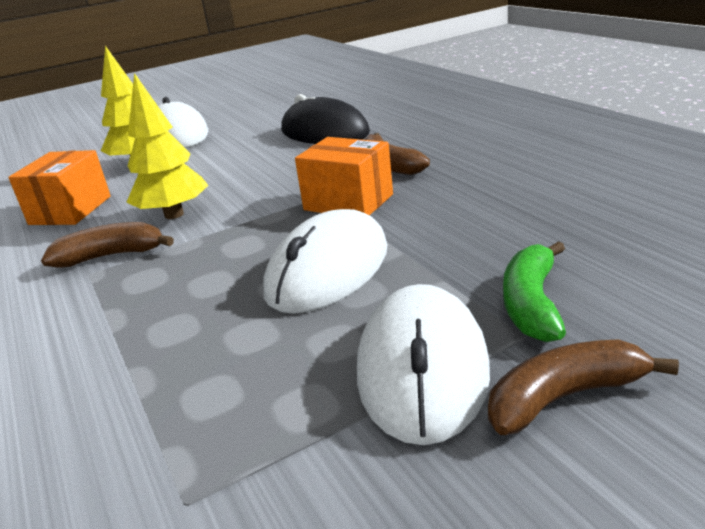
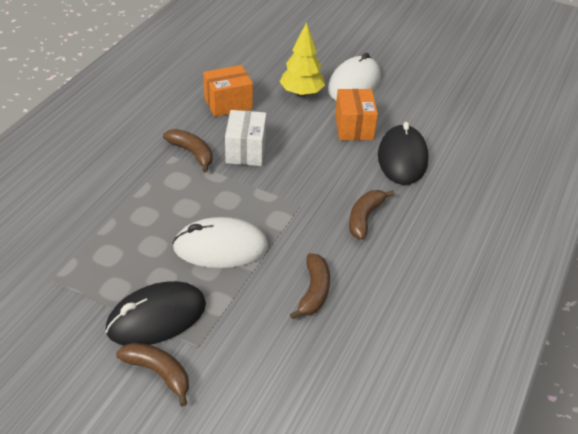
camera: 50 degrees right, 15 degrees up
(174, 214) = (246, 151): yellow tree -> white box
(348, 202) = (300, 221): orange box -> orange box (354, 127)
(422, 368) = (156, 317): white mouse -> black mouse
(482, 216) = (314, 291): none -> brown banana
(532, 304) = (227, 342): green banana -> none

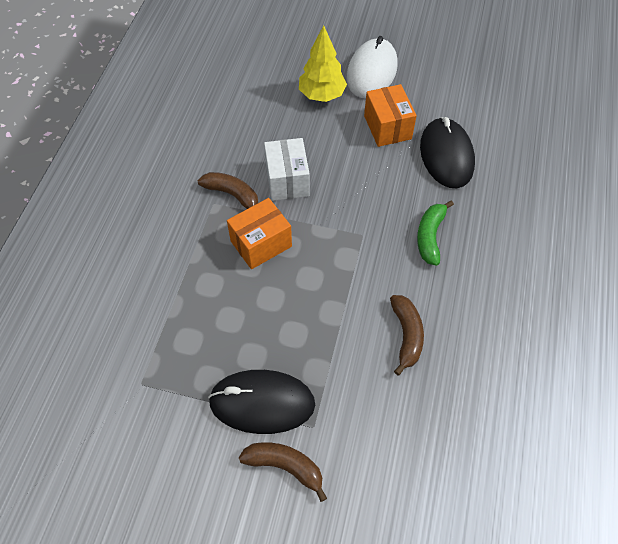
camera: 10 degrees left, 15 degrees up
(156, 317) = (262, 403): black mouse -> black mouse turned 45 degrees clockwise
(220, 247) = (299, 304): white mouse -> none
(228, 103) = (250, 124): orange box -> orange box (261, 244)
(365, 218) = (430, 236): brown banana -> green banana

